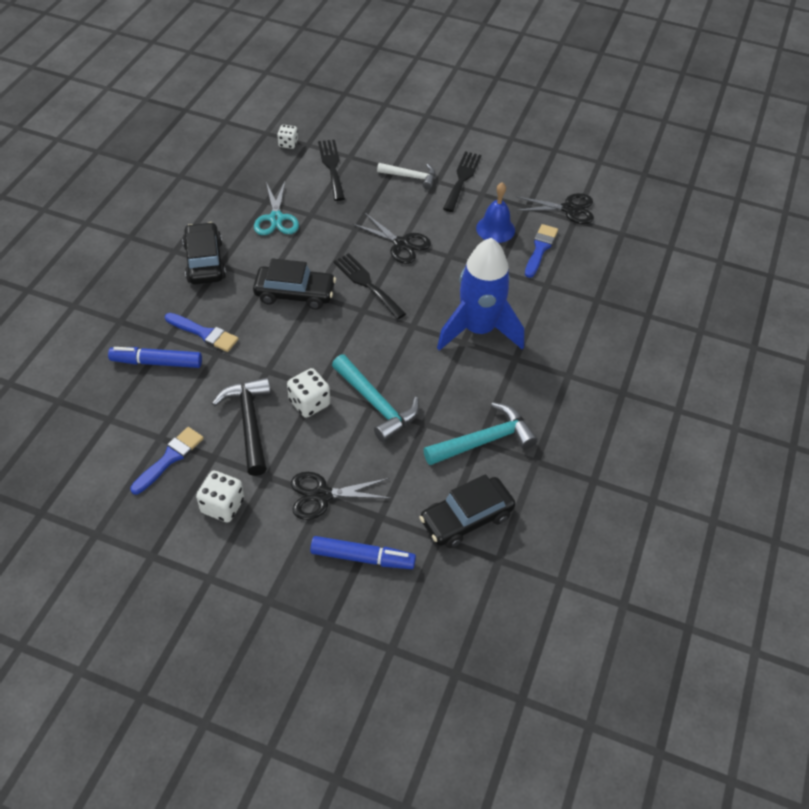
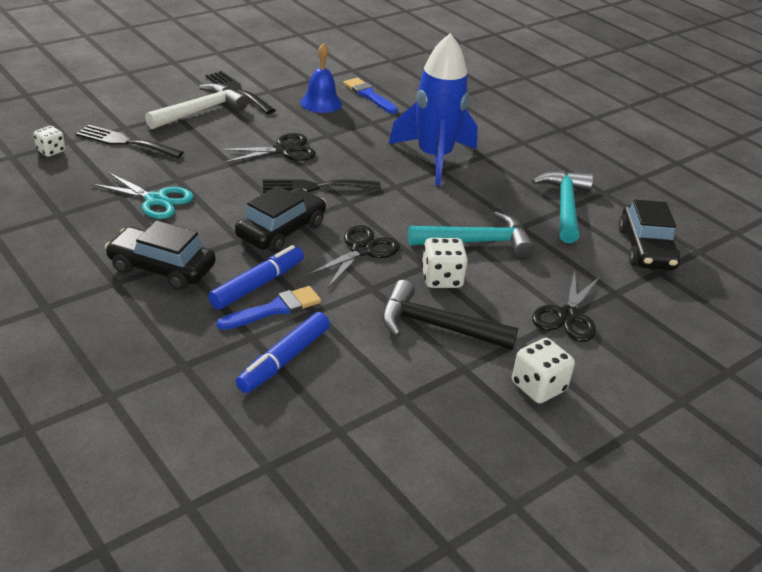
camera: 60 degrees left, 15 degrees down
(169, 458) = (442, 402): blue brush -> none
(362, 558) = (659, 321): blue marker -> blue marker (258, 285)
(411, 177) = (200, 111): white hammer -> white hammer, size x1.51
(568, 209) = (337, 66): black scissors -> black scissors (362, 250)

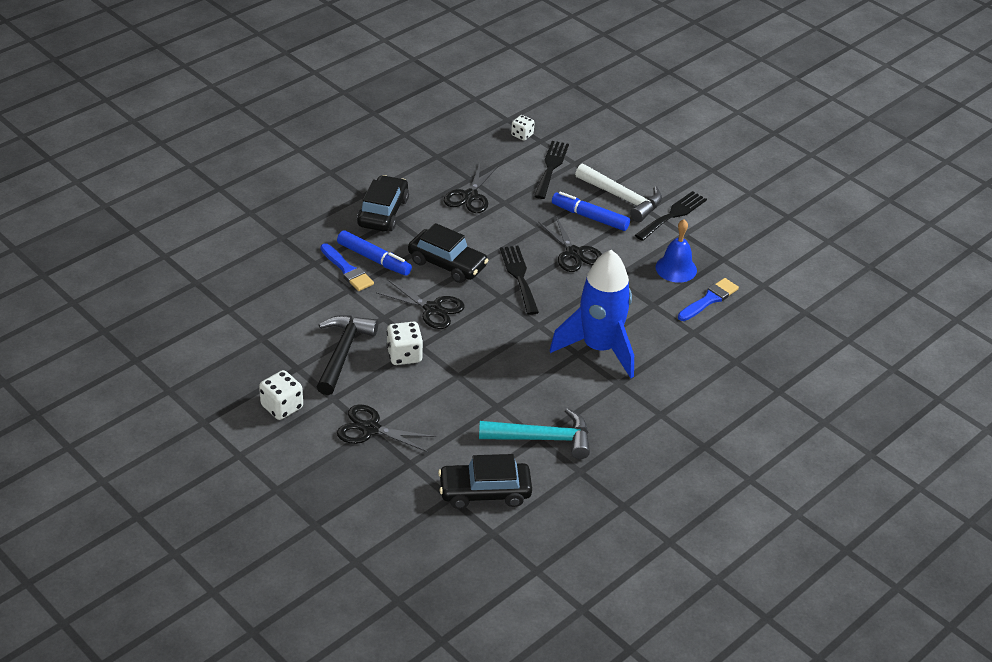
camera: 85 degrees right, 5 degrees up
(155, 200) = (470, 196): turquoise scissors -> black scissors
(284, 360) = (293, 279): blue marker -> blue marker (590, 217)
(477, 242) = (463, 376): turquoise hammer -> none

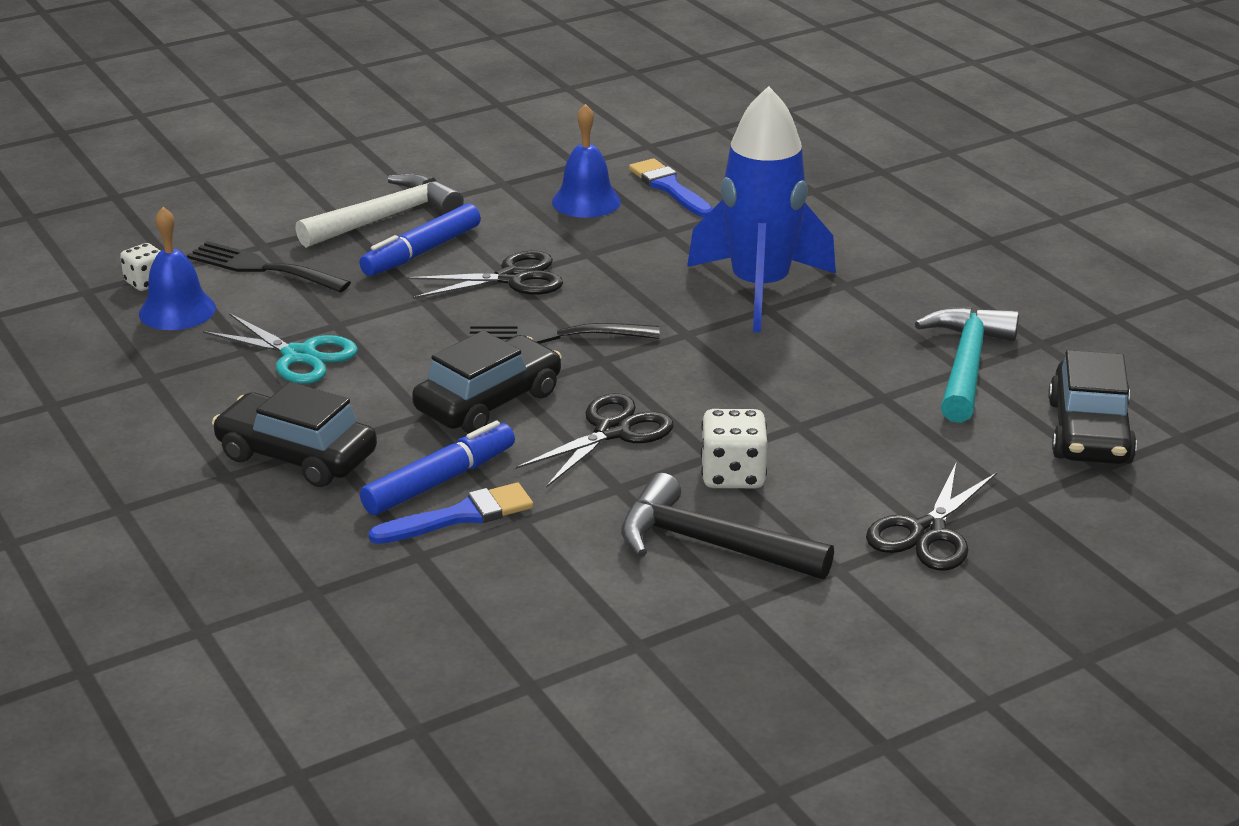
camera: 75 degrees left, 10 degrees down
(282, 407) = (853, 633): white dice -> none
(470, 196) = (299, 356): black scissors -> turquoise scissors
(499, 150) = (177, 310): none -> blue bell
(673, 215) = (451, 184): black fork -> none

